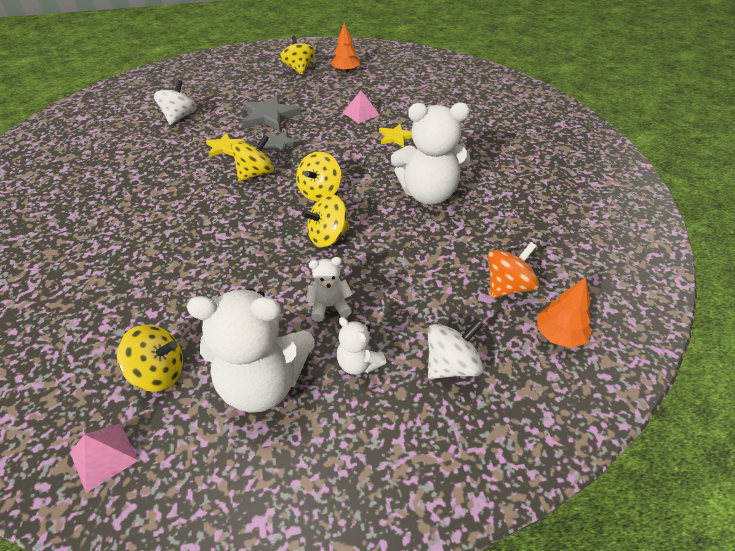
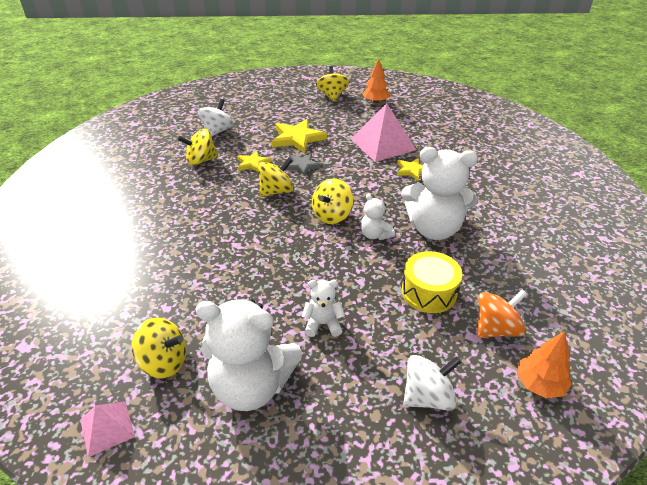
camera: 10 degrees right, 5 degrees down
(269, 116) = (297, 138): grey star -> yellow star
(328, 237) = (332, 258): yellow spinning top -> yellow spinning top (201, 161)
(358, 363) = (341, 381): white teddy bear -> white teddy bear (375, 235)
(361, 113) = (383, 144): pink pyramid -> pink pyramid, size x1.89
(434, 258) = (429, 292): none -> yellow drum

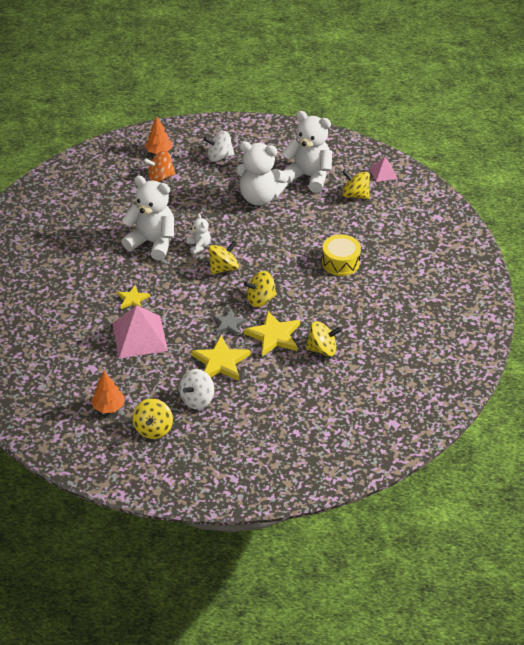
camera: 165 degrees left, 5 degrees up
(217, 131) = (301, 390): white spinning top -> white spinning top (197, 399)
(253, 163) = (274, 336): yellow star -> yellow star, size x1.69
(323, 324) = (260, 197): white teddy bear -> white teddy bear, size x2.09
(429, 292) = (186, 202): yellow drum -> yellow drum (340, 262)

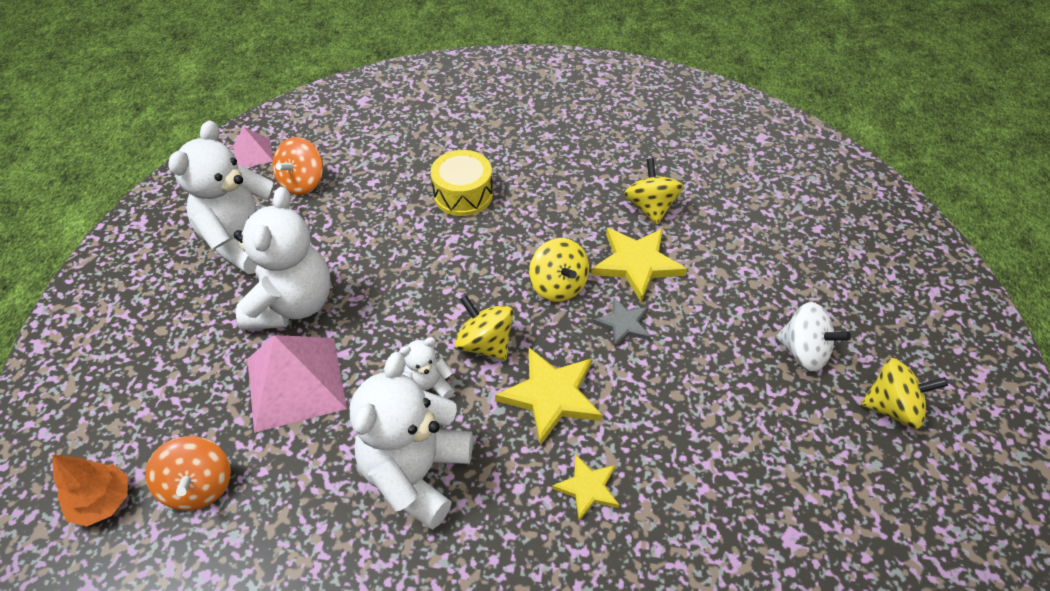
camera: 95 degrees left, 5 degrees up
(108, 406) = (874, 489): orange tree -> none
(139, 337) = (686, 460): pink pyramid -> pink pyramid (296, 383)
(219, 157) = (154, 380): white spinning top -> none
(221, 362) = (712, 327): yellow star -> yellow star (551, 396)
(355, 195) = (303, 183): yellow spinning top -> orange spinning top

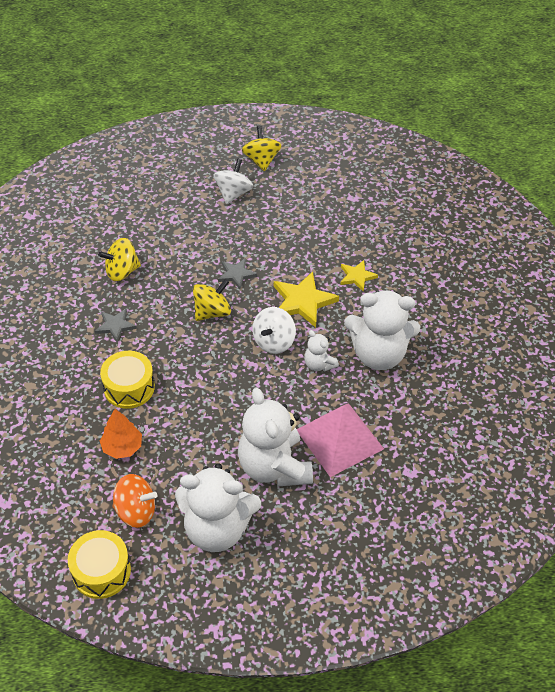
camera: 105 degrees left, 0 degrees up
(103, 502) = (462, 514): orange tree -> orange tree (122, 447)
(199, 486) = (431, 463): orange spinning top -> none
(253, 153) = (101, 571): pink pyramid -> yellow drum
(292, 305) = (274, 467): white teddy bear -> white teddy bear turned 105 degrees counterclockwise
(485, 344) = (273, 342): yellow spinning top -> white spinning top
(560, 193) = (115, 326): none -> grey star
(636, 264) = (180, 273): yellow star -> none

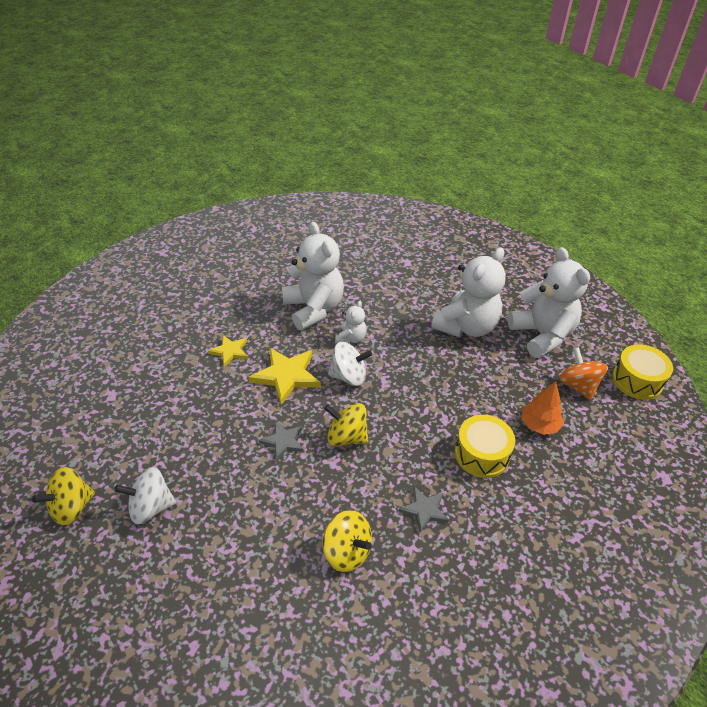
camera: 120 degrees left, 5 degrees down
(339, 439) = (411, 302): pink pyramid -> none

